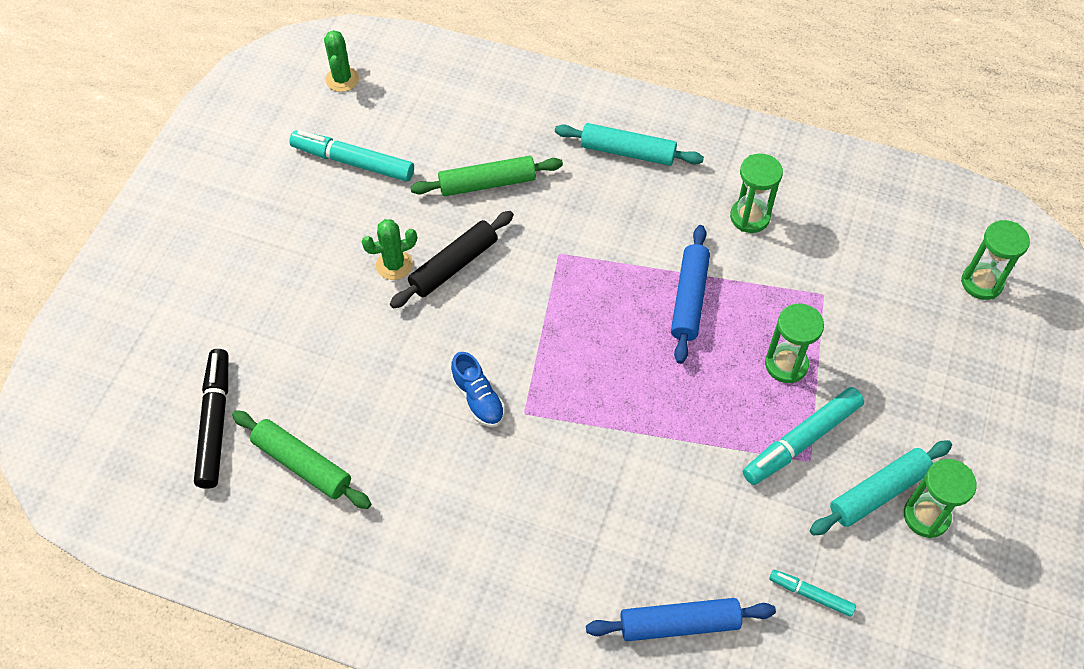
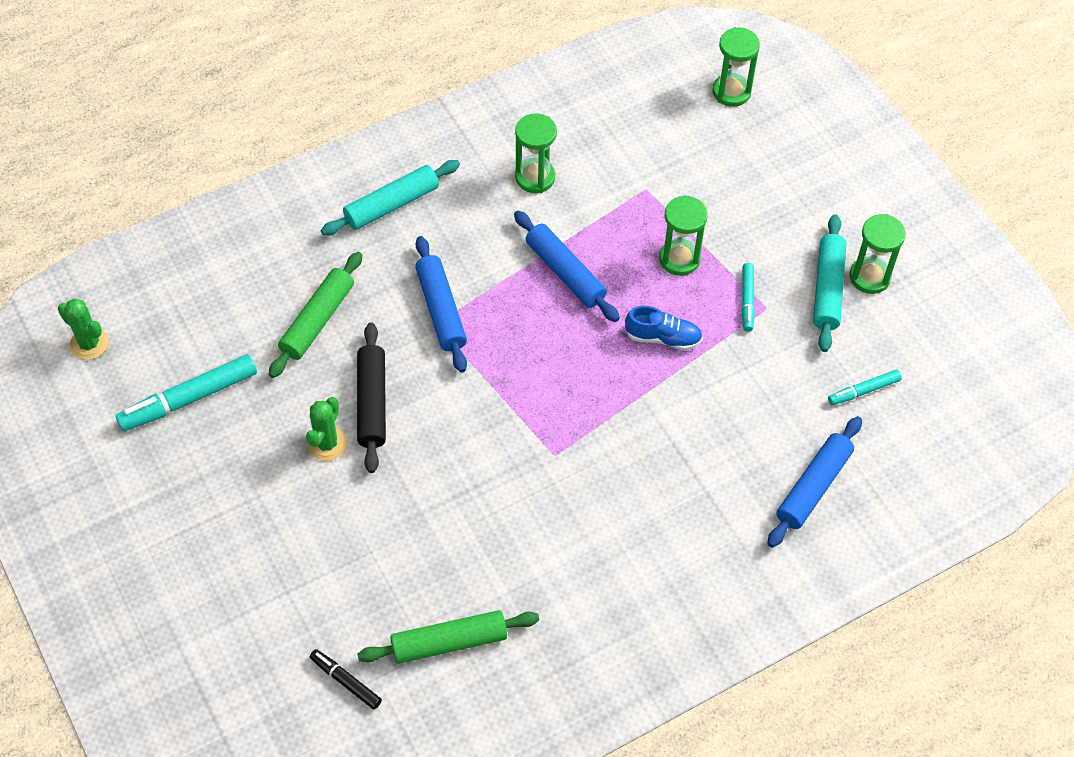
camera: 50 degrees left, 0 degrees up
(215, 422) = (345, 681): black marker -> black marker, size x0.55
(478, 398) = (511, 476): blue shoe -> blue shoe (663, 337)
(573, 247) = (441, 310): none -> blue rolling pin
(801, 441) = (747, 300): turquoise marker -> turquoise marker, size x0.55

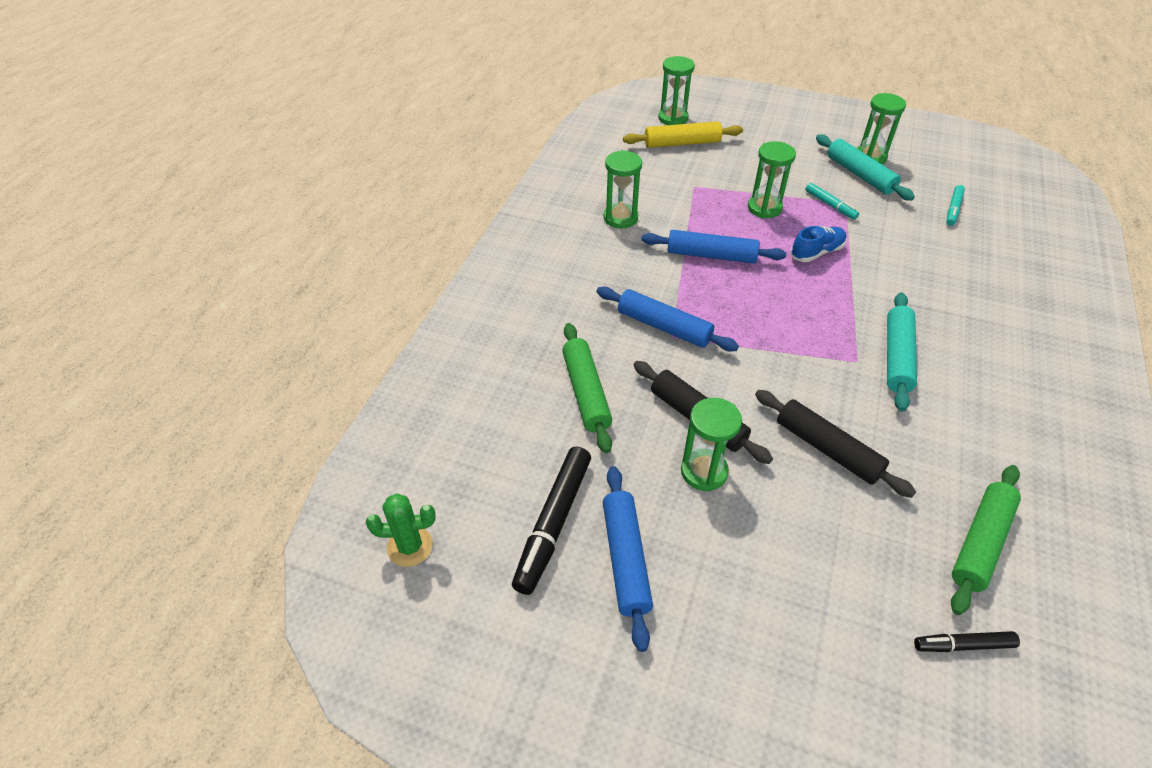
camera: 40 degrees left, 10 degrees down
(189, 399) = (553, 523): turquoise marker -> black marker
(327, 444) = (704, 472): green cactus -> green hourglass
(391, 204) = (545, 287): turquoise rolling pin -> turquoise rolling pin (897, 357)
(434, 499) = (827, 449): none -> black rolling pin
(700, 130) = (682, 143): none -> yellow rolling pin
(813, 487) = (1009, 272): blue rolling pin -> blue rolling pin (626, 559)

